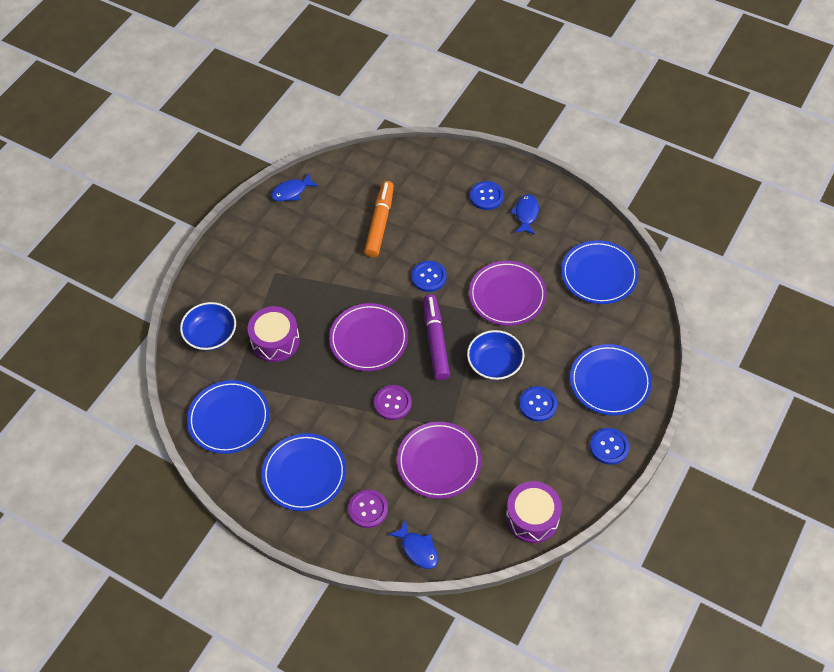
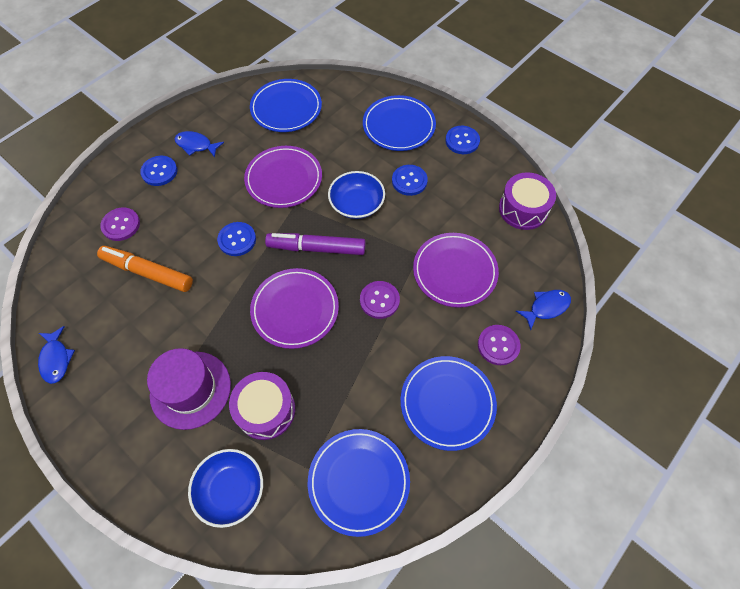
camera: 80 degrees left, 5 degrees up
(283, 285) = (190, 389): none -> purple hat
(421, 188) = (121, 225): none -> purple button

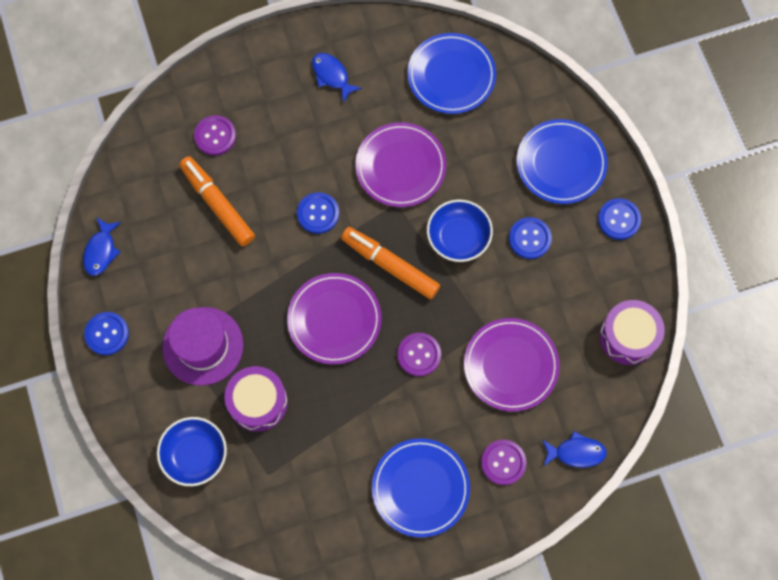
camera: 30 degrees right, 10 degrees up
(159, 172) = (280, 90): blue button -> blue button (107, 334)
(316, 248) = (390, 265): purple marker -> orange marker
(358, 481) = (303, 509): blue plate -> none

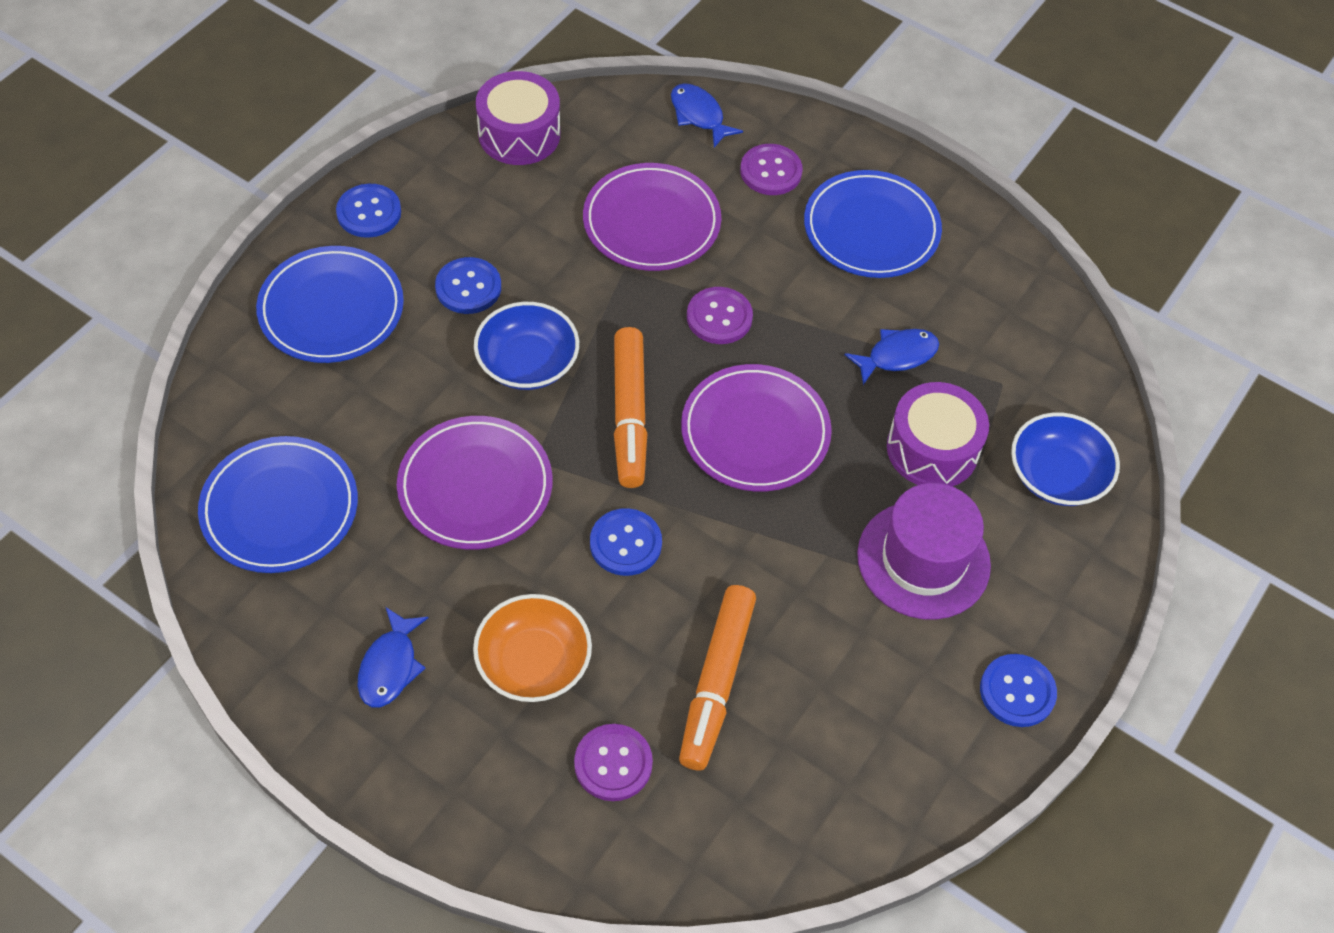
camera: 130 degrees left, 15 degrees down
(101, 251) = (916, 792): blue fish -> blue fish (897, 356)
(288, 134) = (533, 662): none -> orange bowl

